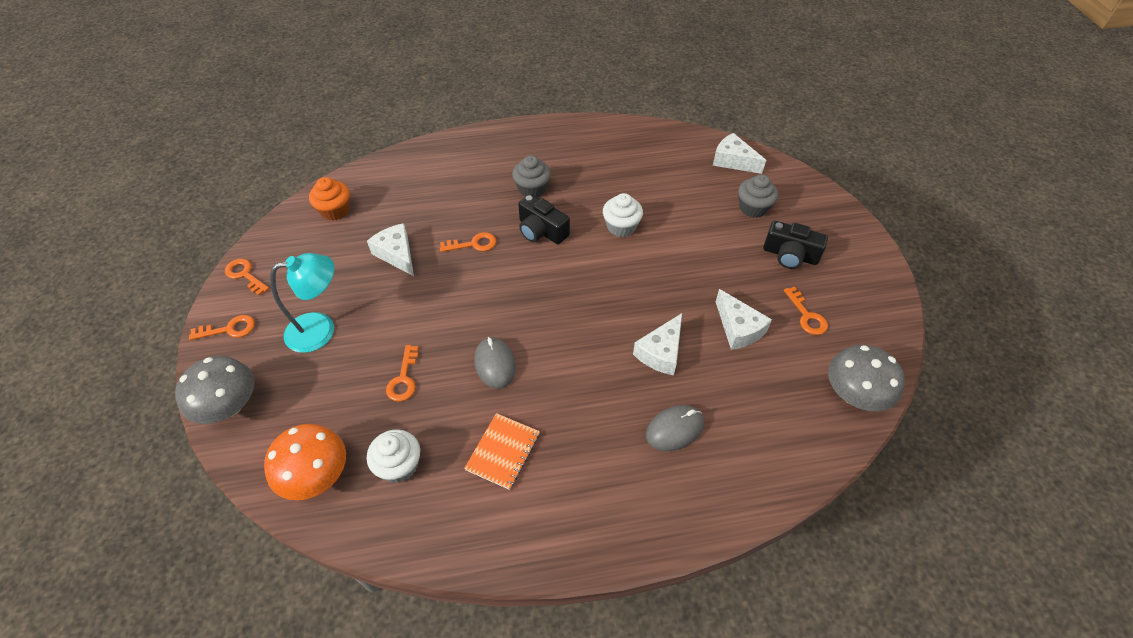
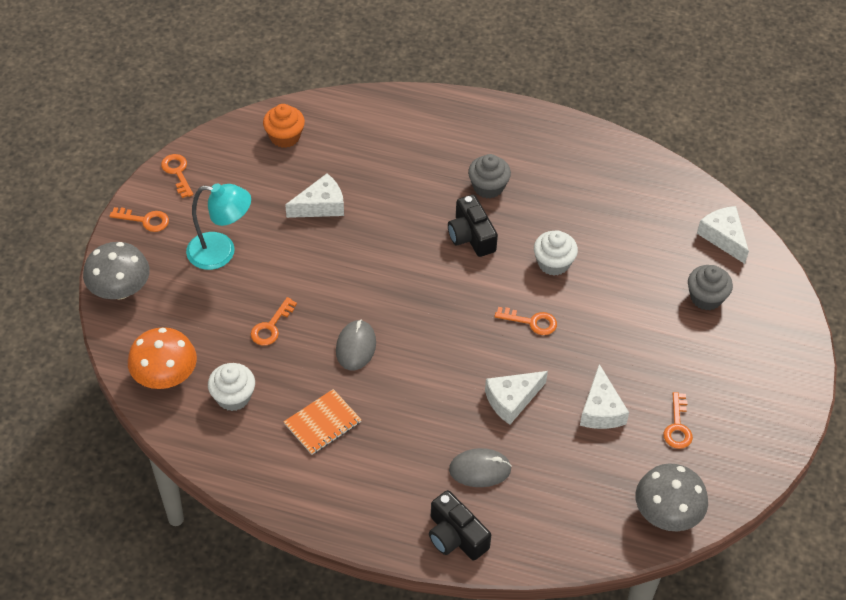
camera: 25 degrees right, 0 degrees up
(396, 254) = (321, 205): white cheese -> white cheese turned 75 degrees clockwise
(473, 244) = (397, 224): orange key -> orange key (531, 322)
(790, 255) = (707, 362): black camera -> black camera (455, 536)

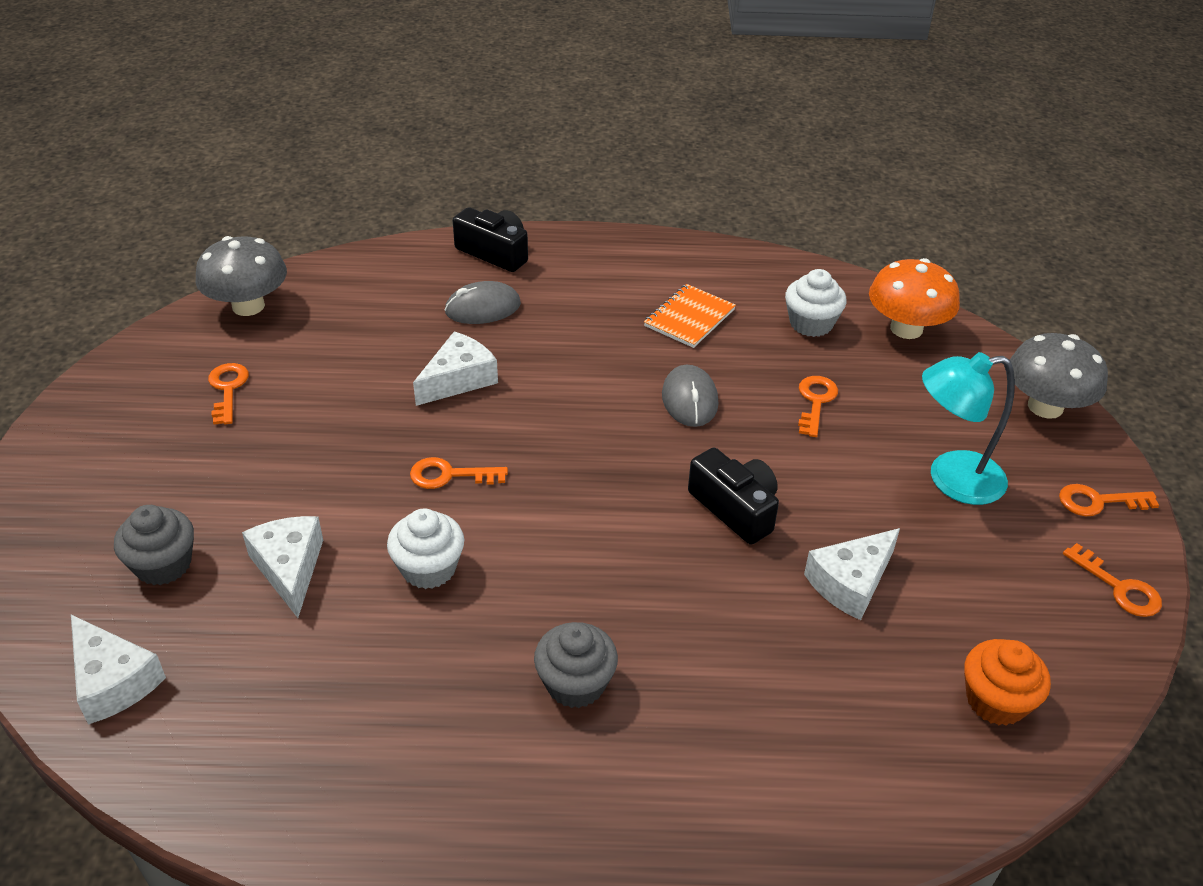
camera: 165 degrees right, 10 degrees down
(471, 236) = (579, 585): black camera -> black camera (735, 508)
(601, 409) = (335, 389): white cheese -> white cheese (289, 568)

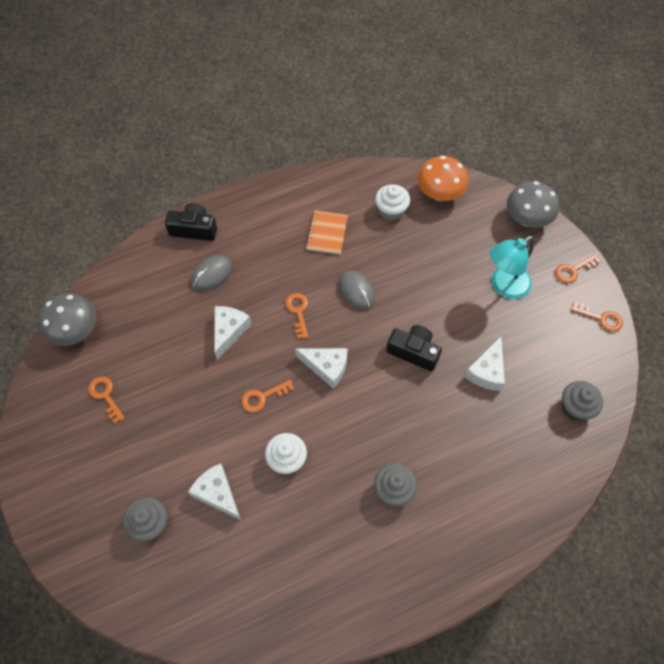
camera: 25 degrees left, 20 degrees up
(113, 681) = (173, 601): white cheese -> white cheese (326, 367)
(815, 401) = (418, 264): orange key -> orange key (298, 311)
(996, 700) = (575, 407): orange cupcake -> grey cupcake

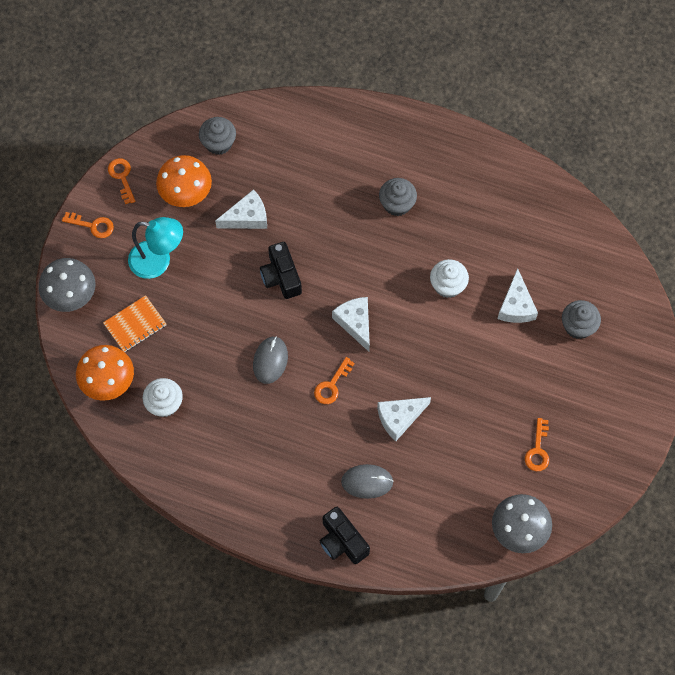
camera: 135 degrees left, 5 degrees up
(262, 397) = (423, 343): orange key -> none
(327, 233) = (238, 432): orange notebook -> orange notebook (135, 324)
(548, 348) = (186, 192): none -> orange mushroom

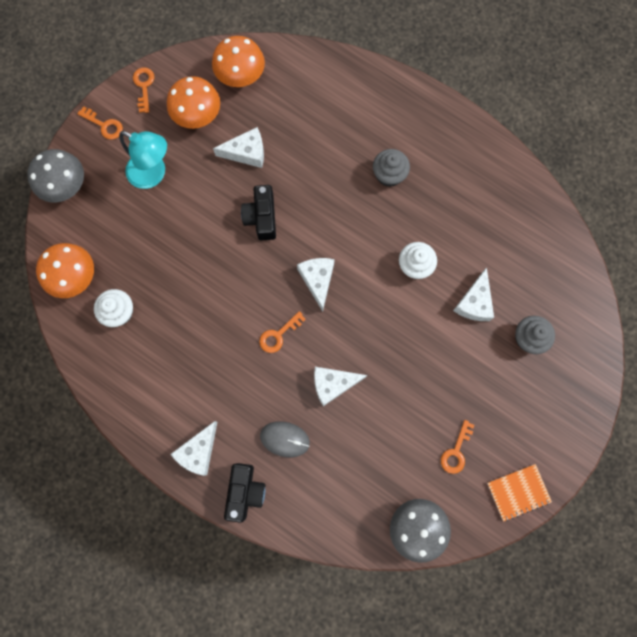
camera: 15 degrees right, 10 degrees up
(135, 324) = (115, 229): orange notebook -> orange notebook (518, 492)
(218, 143) = (240, 75): grey cupcake -> orange mushroom
(270, 360) = (228, 296): grey mouse -> none
(285, 515) = (198, 451): none -> white cheese
(342, 541) = (245, 491): black camera -> black camera turned 150 degrees counterclockwise

